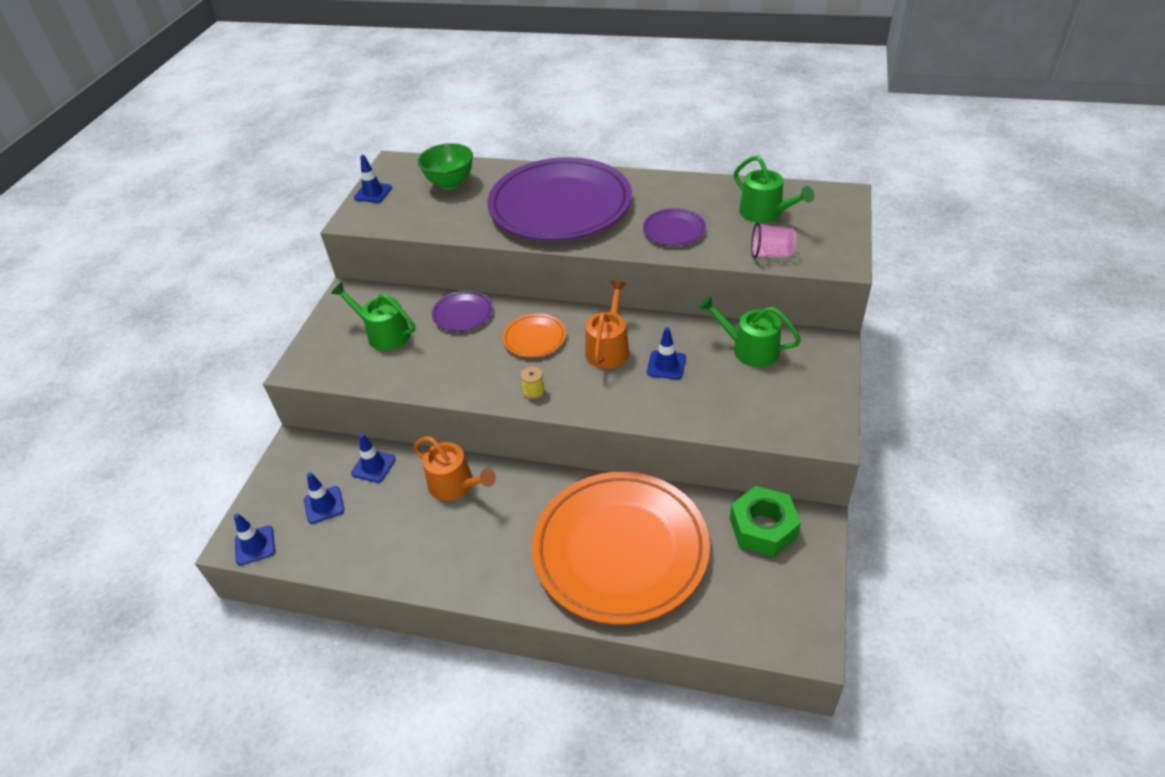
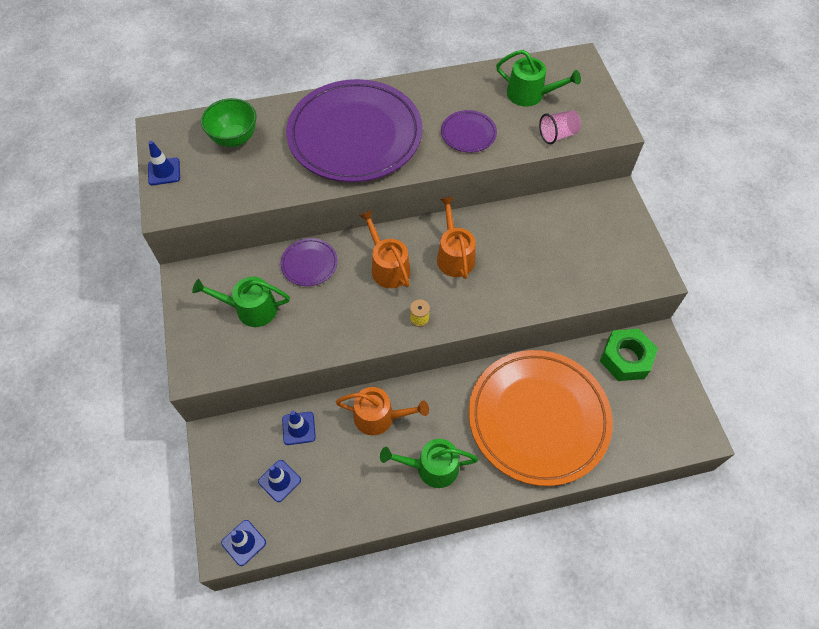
camera: 30 degrees left, 15 degrees up
(534, 338) = (388, 267): orange plate -> orange watering can
(666, 365) = (508, 256): blue traffic cone -> none
(750, 349) = (562, 219): green watering can -> green watering can (432, 467)

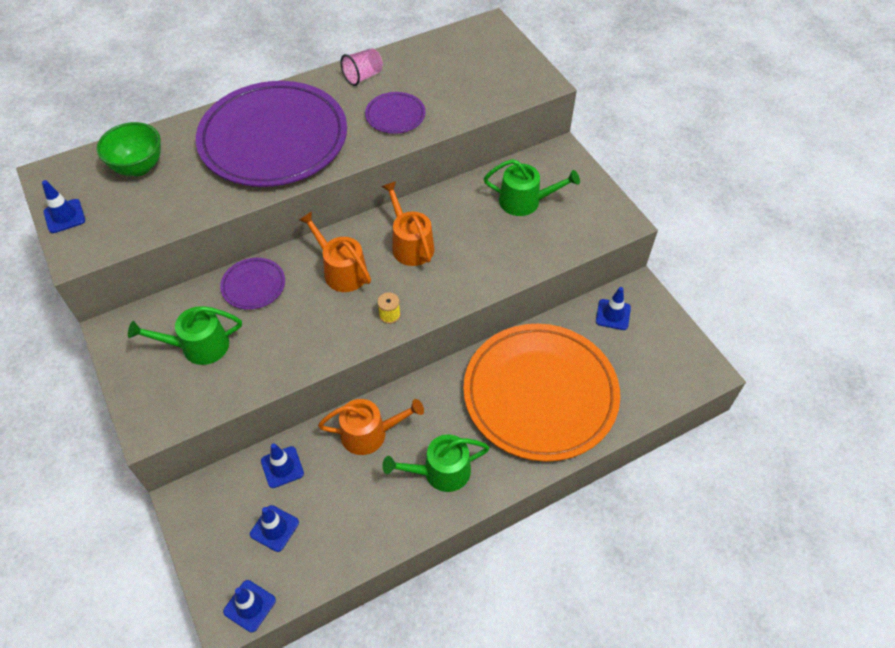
camera: 15 degrees left, 5 degrees down
(530, 94) = (449, 67): green watering can -> green watering can (525, 201)
(557, 135) = (488, 100): pink cup -> pink cup (363, 76)
(625, 359) = (613, 314): green nut -> blue traffic cone

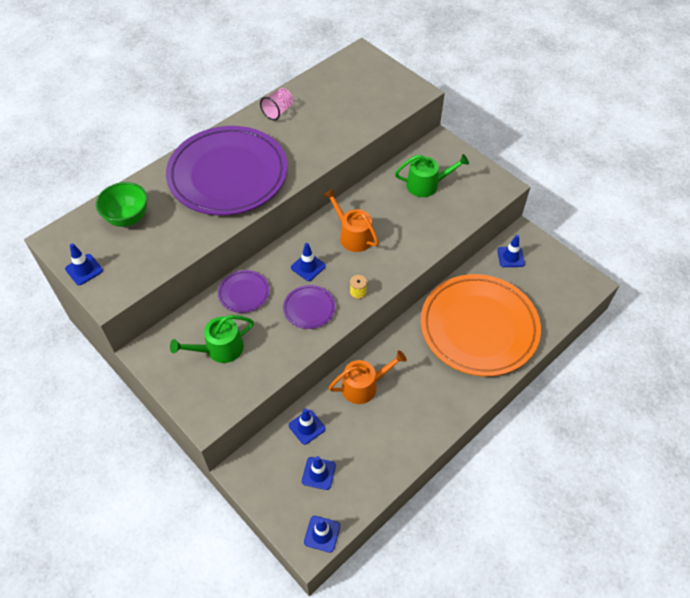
camera: 15 degrees left, 0 degrees up
(341, 271) = (308, 267): orange watering can -> blue traffic cone
(395, 115) = (316, 138): purple plate -> purple plate (309, 308)
(441, 472) = (427, 401): green watering can -> none

